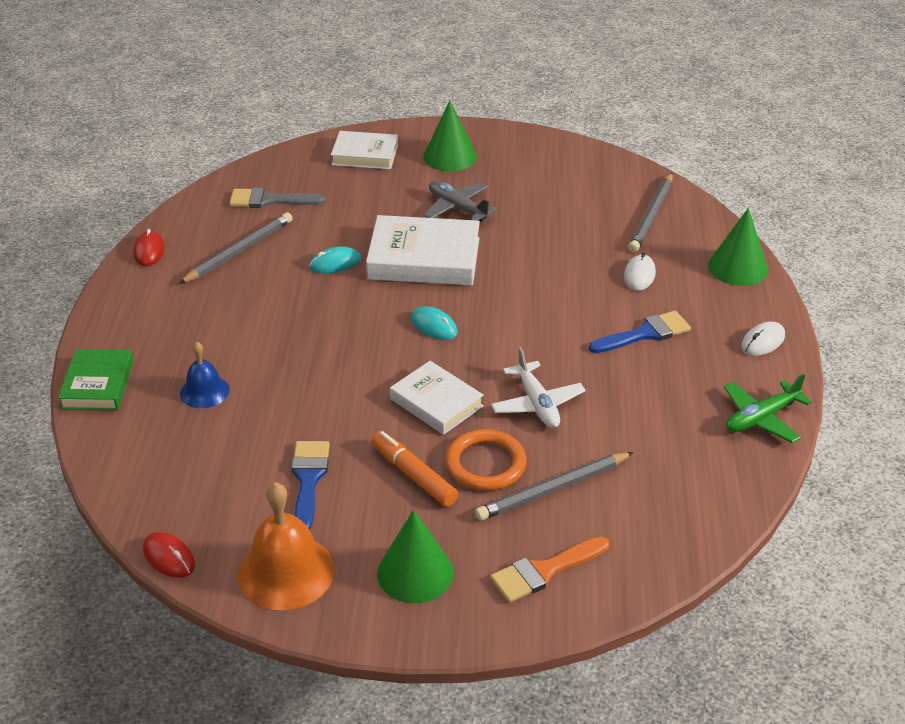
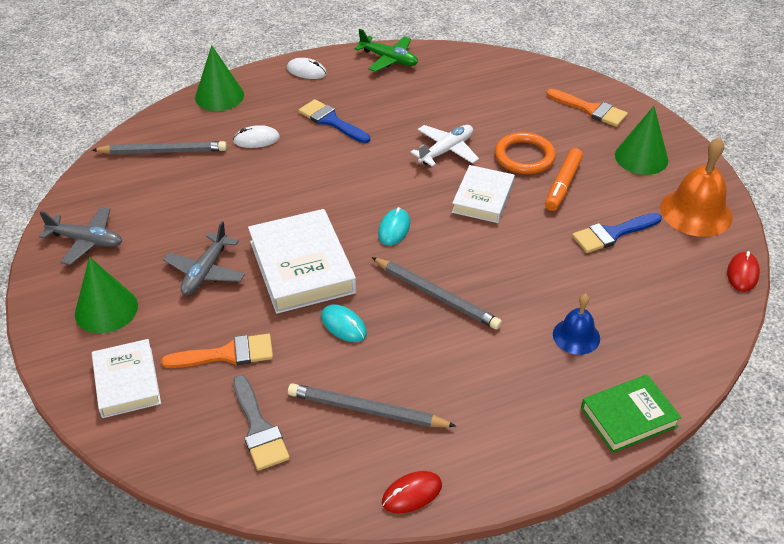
camera: 115 degrees left, 5 degrees up
(354, 201) = (227, 354): none -> orange brush
(542, 158) = (86, 241): none -> grey plane
(553, 489) = (522, 123): grey pencil -> grey pencil (436, 295)

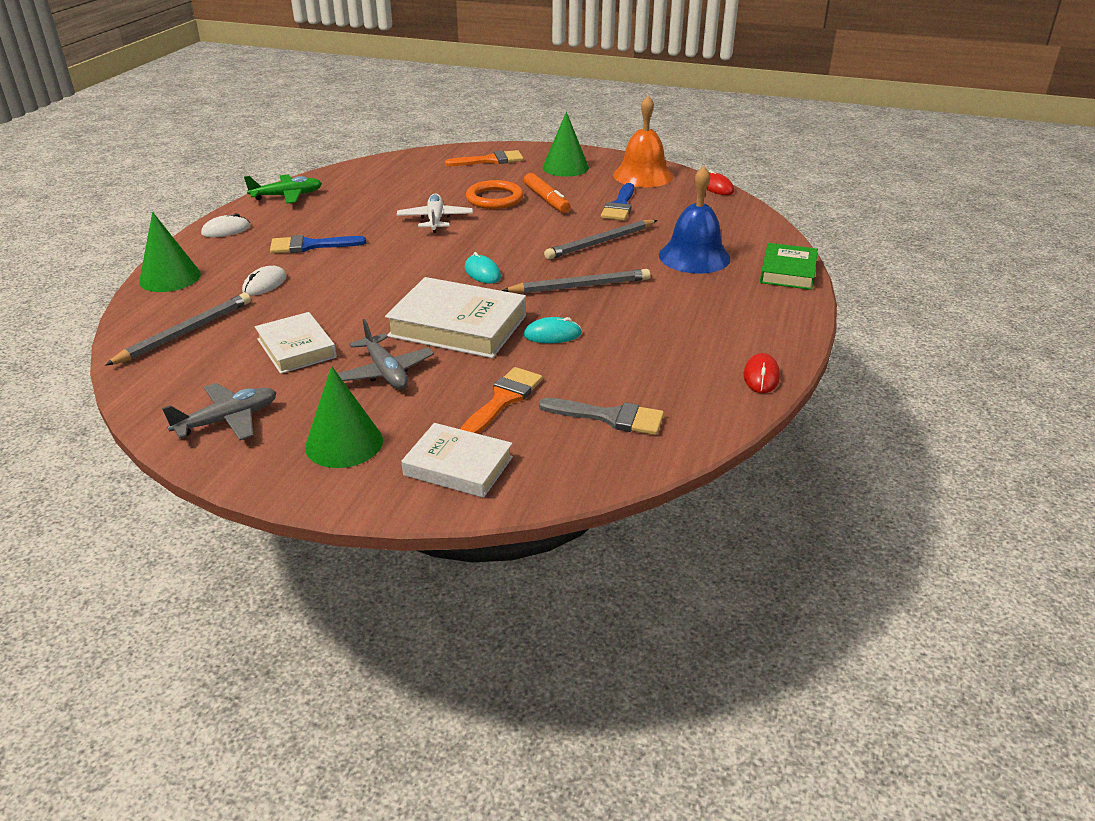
camera: 50 degrees left, 10 degrees down
(367, 410) = (656, 361): grey pencil -> grey pencil (601, 242)
(483, 198) = (510, 229): white book -> white book (296, 348)
(576, 336) = (694, 257): blue bell -> blue bell, size x1.71

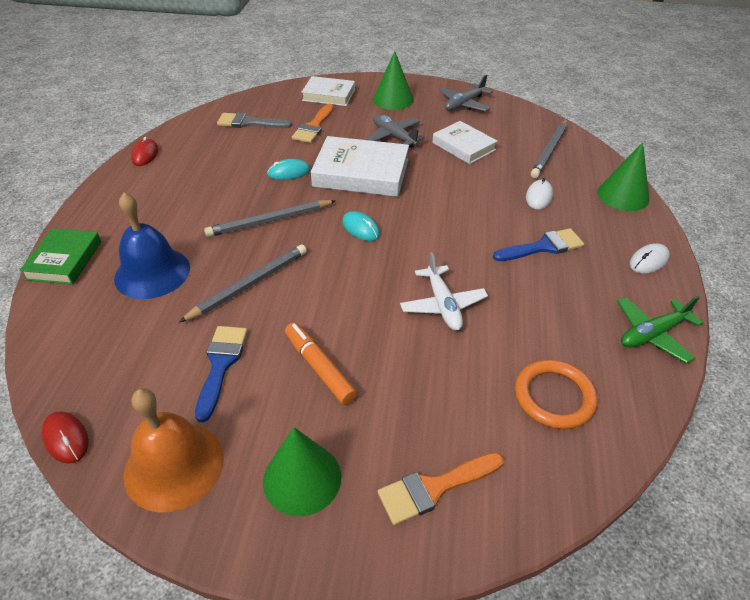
camera: 170 degrees right, 10 degrees up
(494, 199) = (389, 361): orange ring -> orange ring (554, 397)

